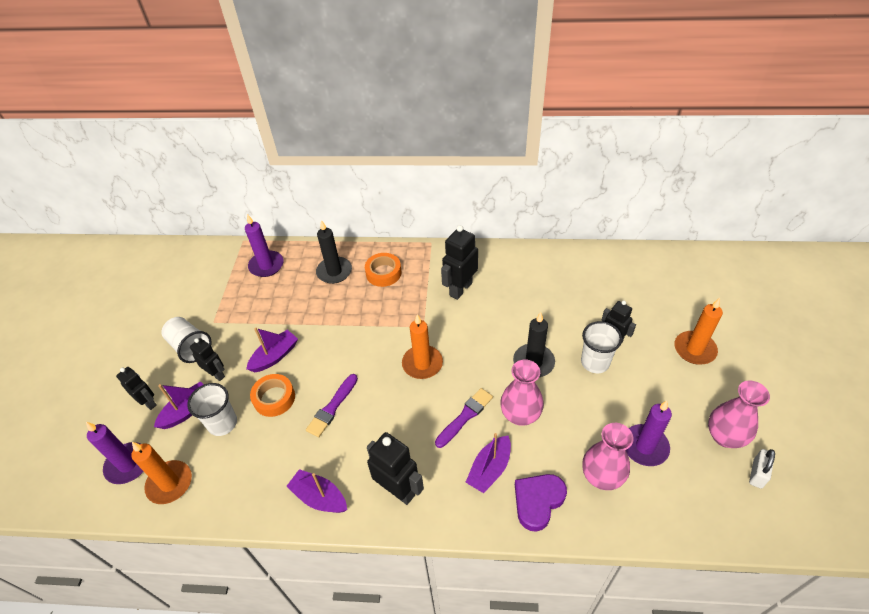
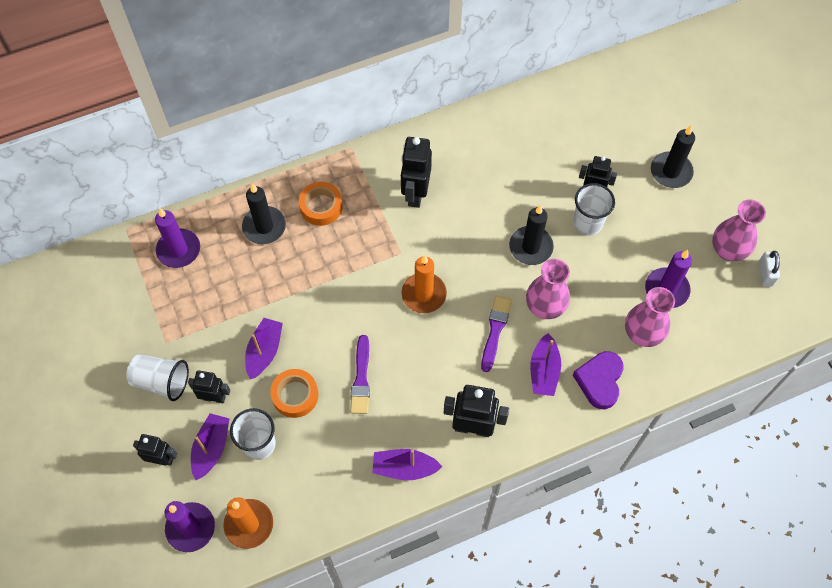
camera: 30 degrees left, 15 degrees up
(694, 349) = (671, 172): orange candle -> black candle

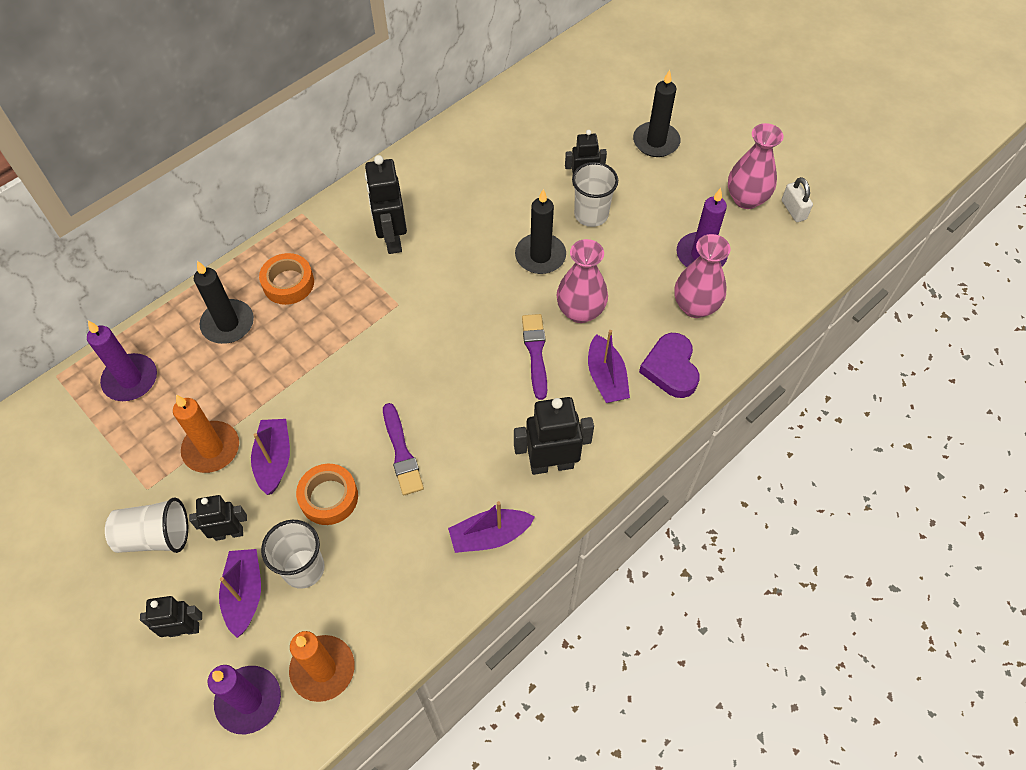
camera: 20 degrees left, 5 degrees down
(424, 294) = (440, 339): orange candle -> orange candle (211, 449)

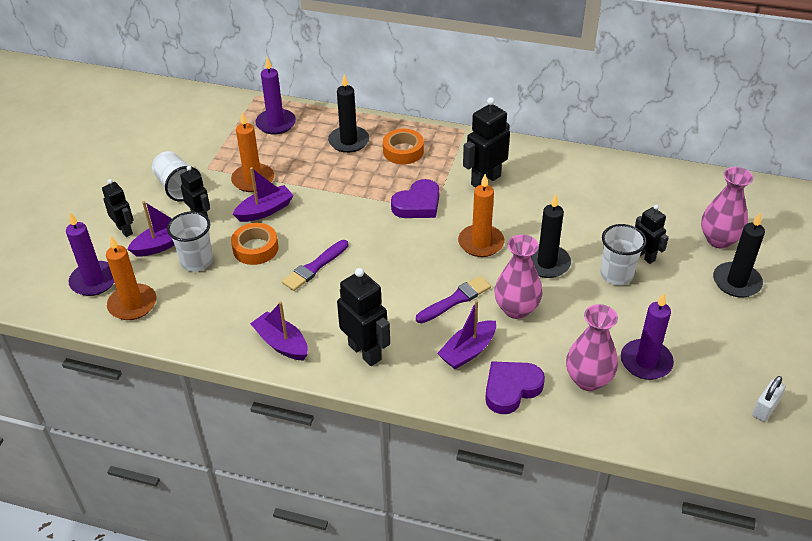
camera: 60 degrees right, 15 degrees down
(380, 313) = (418, 204): none -> purple heart
(476, 291) = (481, 243): none -> orange candle
(746, 199) = (740, 368): pink vase -> pink vase (719, 240)

